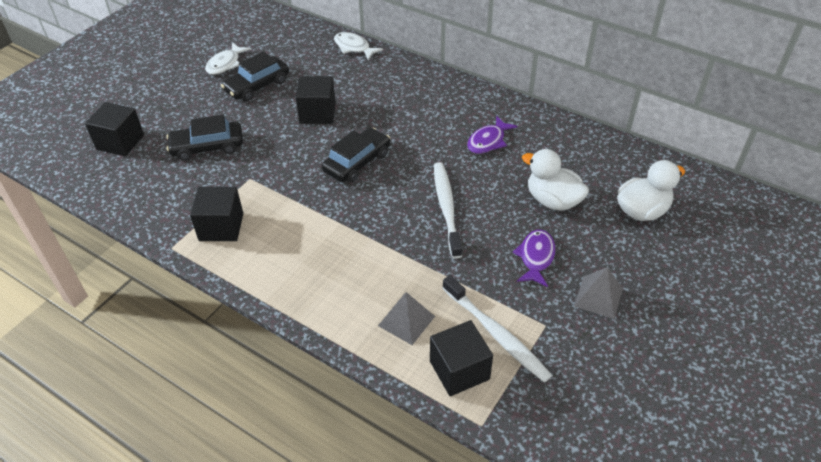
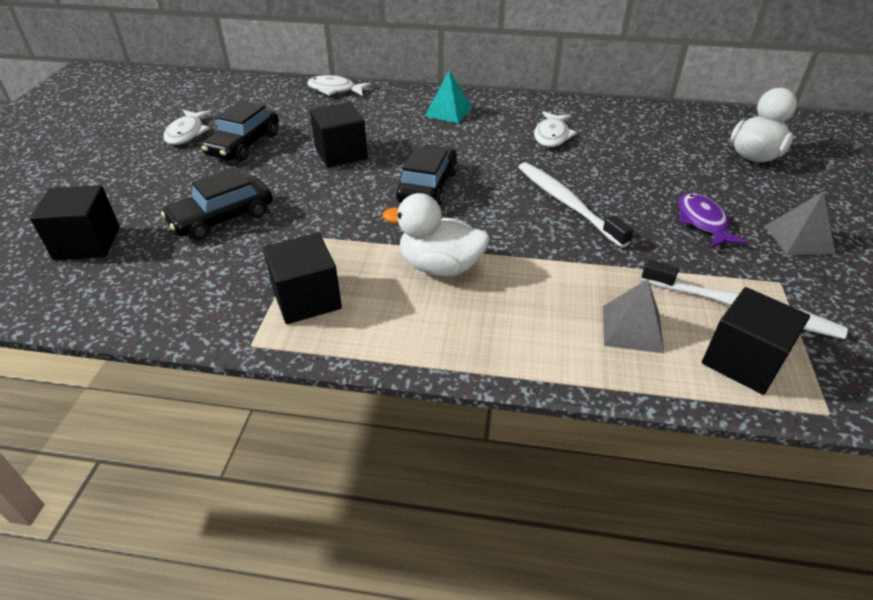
camera: 25 degrees left, 5 degrees down
(425, 94) = (448, 112): none -> turquoise pyramid
(488, 141) = (552, 136): purple fish -> white fish
(552, 200) = (665, 169): white duck -> white duck (440, 267)

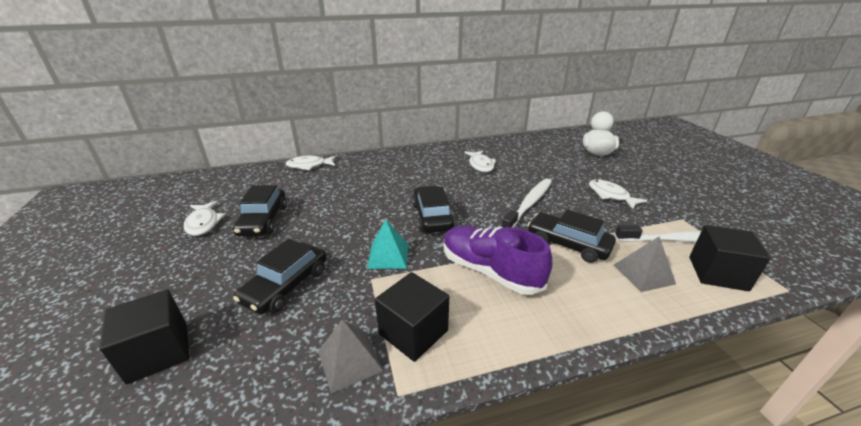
camera: 25 degrees left, 10 degrees down
(341, 153) = (349, 208): black cube -> none
(440, 267) = (490, 271): white duck -> purple shoe
(448, 112) = (403, 164): turquoise pyramid -> turquoise pyramid (388, 256)
(567, 203) = (529, 204): white toothbrush -> white toothbrush turned 90 degrees clockwise
(568, 265) = (568, 244): none -> black car
(703, 222) = (610, 195): purple fish -> white fish
(799, 239) = (664, 192): grey pyramid -> grey pyramid (349, 360)

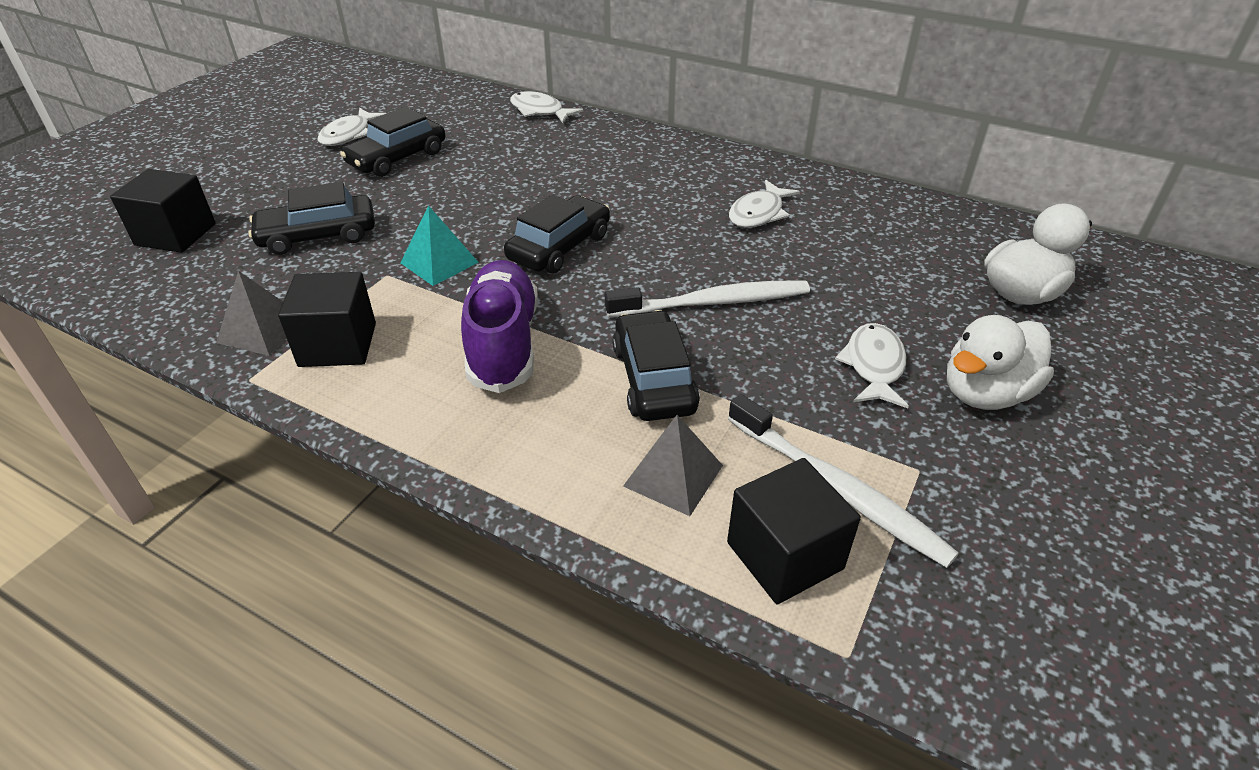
camera: 45 degrees right, 10 degrees up
(647, 186) = (985, 393): none -> white duck

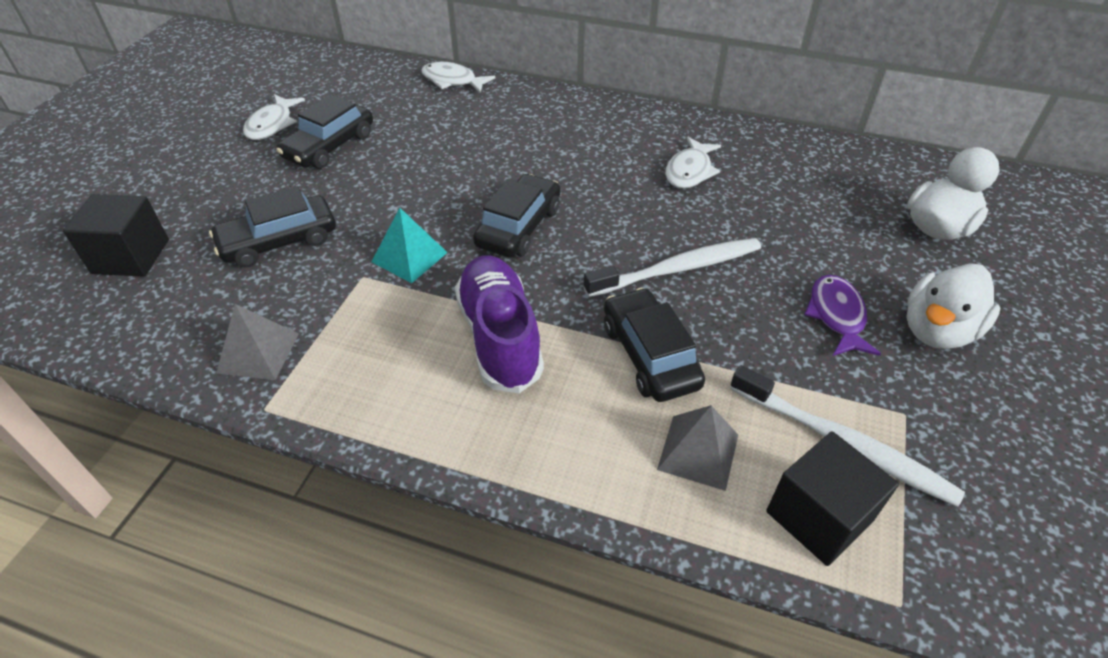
camera: 10 degrees left, 5 degrees up
(338, 345) = (340, 359): black cube -> none
(873, 366) = (836, 316): white fish -> purple fish

